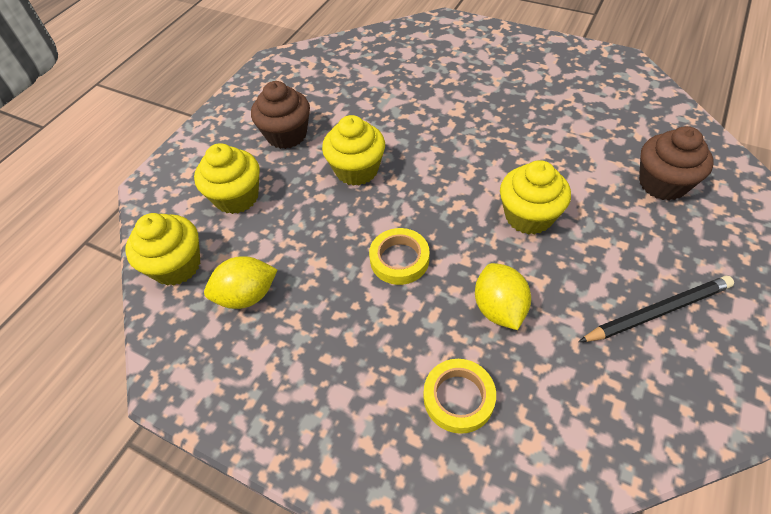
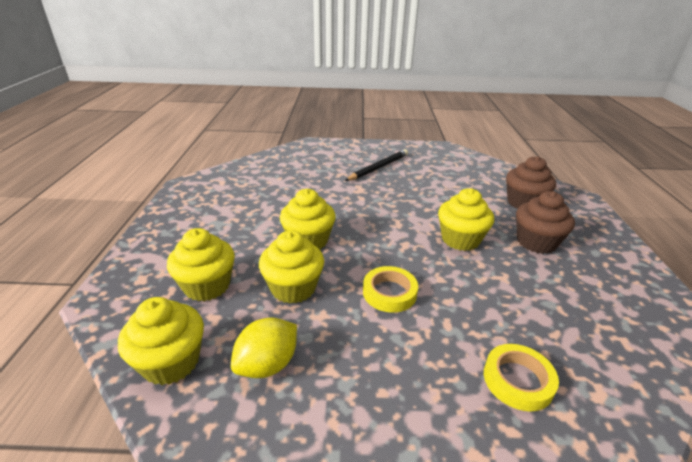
camera: 30 degrees left, 20 degrees down
(286, 135) = (229, 230): brown cupcake -> brown cupcake (536, 242)
(310, 224) = (293, 288): none -> yellow cupcake
(499, 308) = (491, 303): yellow lemon -> none
(657, 312) = (589, 273): black pencil -> black pencil (378, 167)

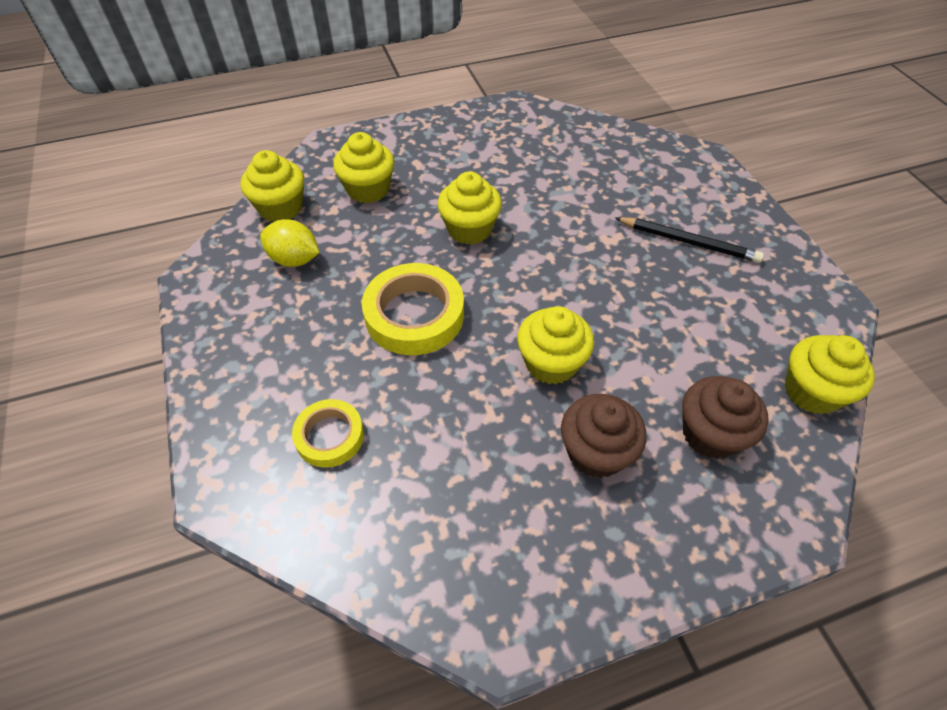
camera: 70 degrees right, 20 degrees up
(293, 288) = (390, 243): yellow cupcake -> yellow cupcake (811, 391)
(389, 293) = (414, 315): yellow tape -> yellow tape, size x1.67

